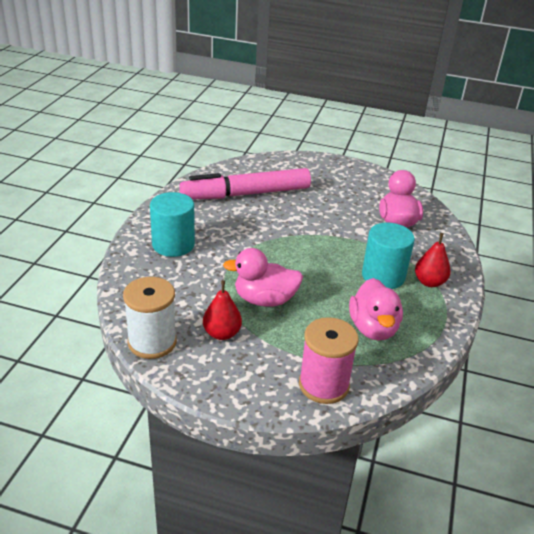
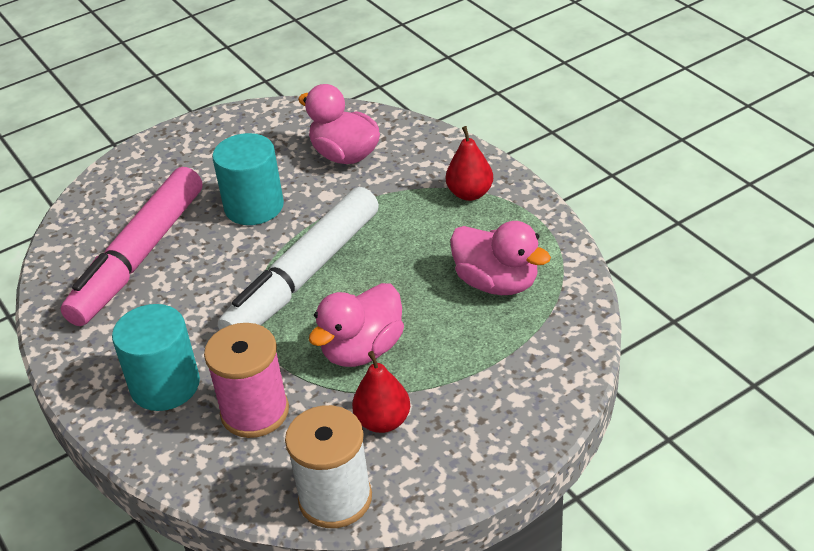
camera: 45 degrees left, 5 degrees up
(293, 252) = (304, 276): none -> white marker
(323, 385) = (544, 374): pink spool -> pink spool (255, 412)
(383, 276) = (424, 224): turquoise cylinder -> turquoise cylinder (254, 206)

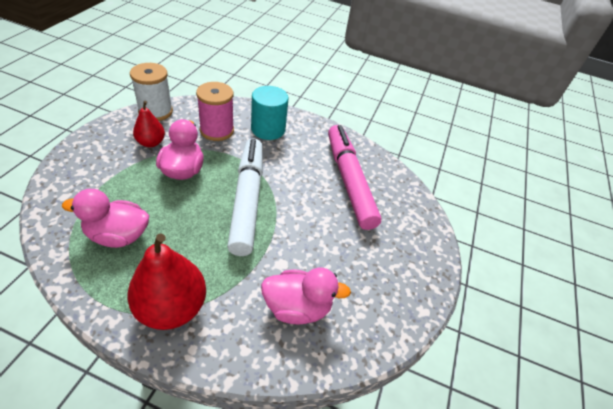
camera: 135 degrees right, 5 degrees up
(254, 206) = (320, 235): turquoise cylinder -> none
(470, 193) = (171, 307): red pear -> red pear, size x1.76

